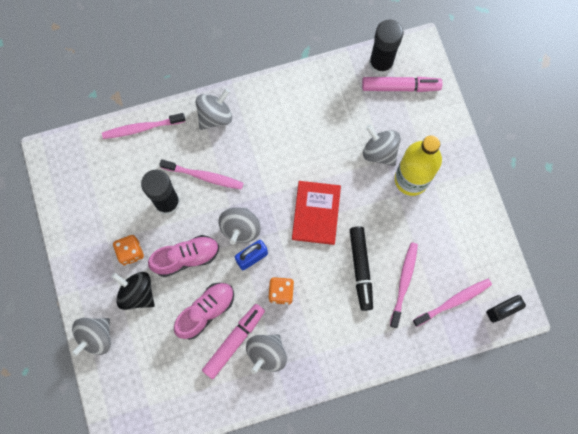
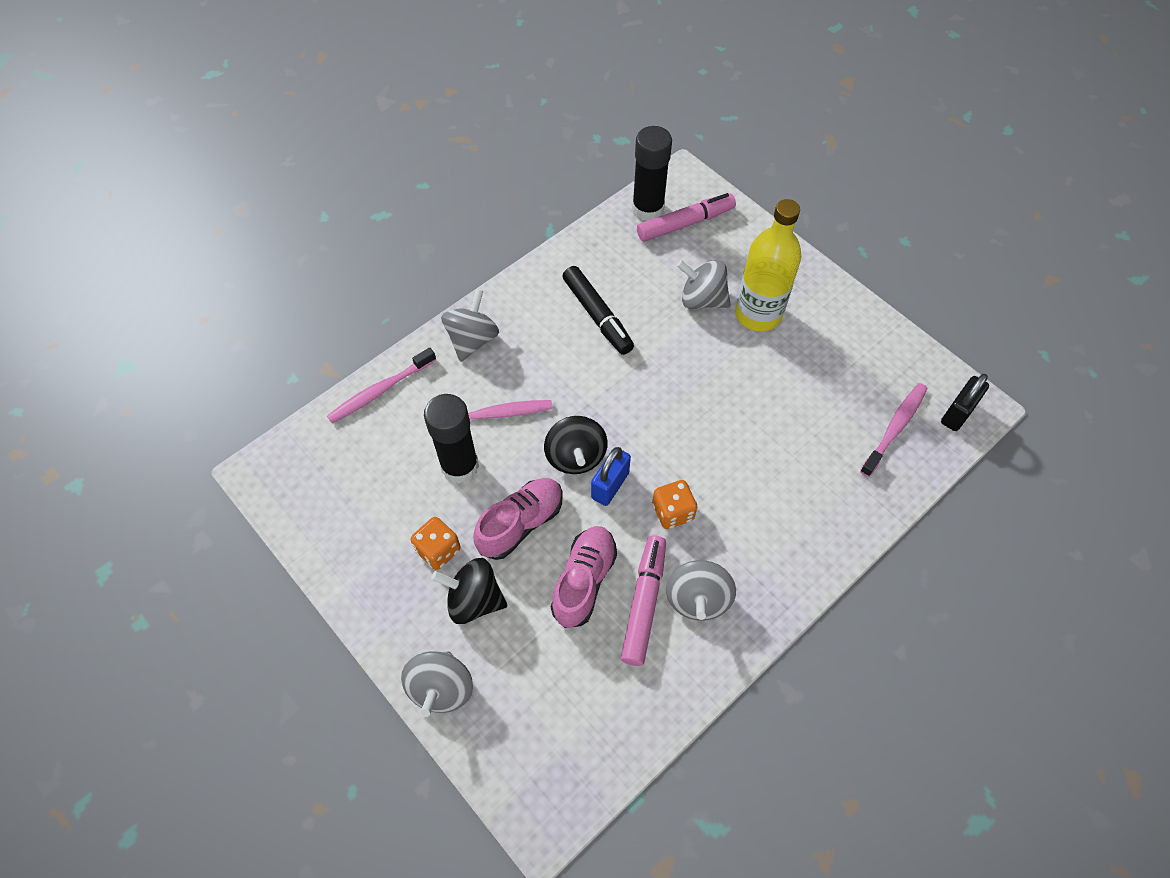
camera: 25 degrees left, 15 degrees down
(240, 228) = (575, 456): grey spinning top -> black spinning top
(316, 213) = (664, 398): red book -> none
(361, 269) = (758, 439): black marker -> black marker (597, 315)
(404, 283) = (821, 433): pink toothbrush -> none

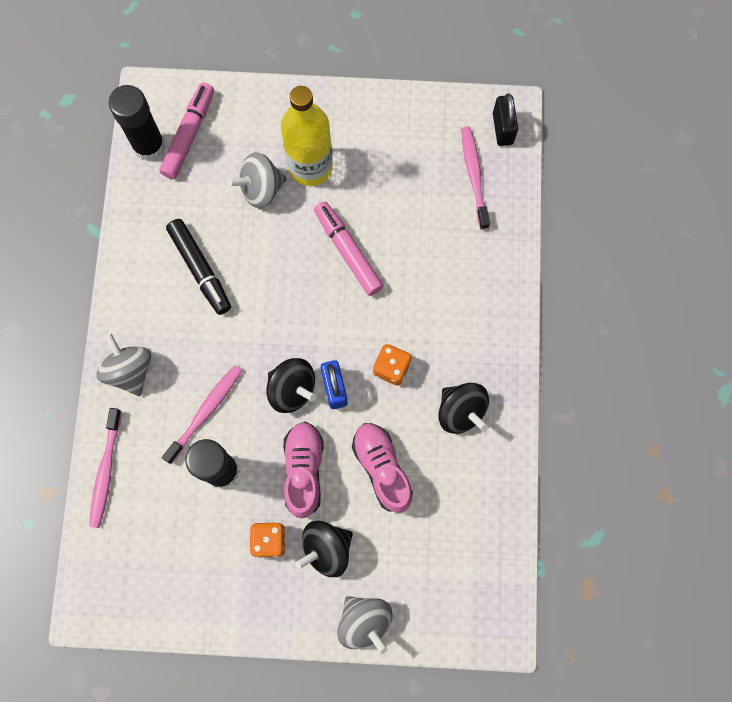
camera: 45 degrees left, 15 degrees up
(597, 315) = (200, 269): black marker -> black marker turned 45 degrees clockwise
(643, 603) = (431, 446): pink marker -> pink marker (348, 252)
(697, 599) = (460, 411): grey spinning top -> black spinning top

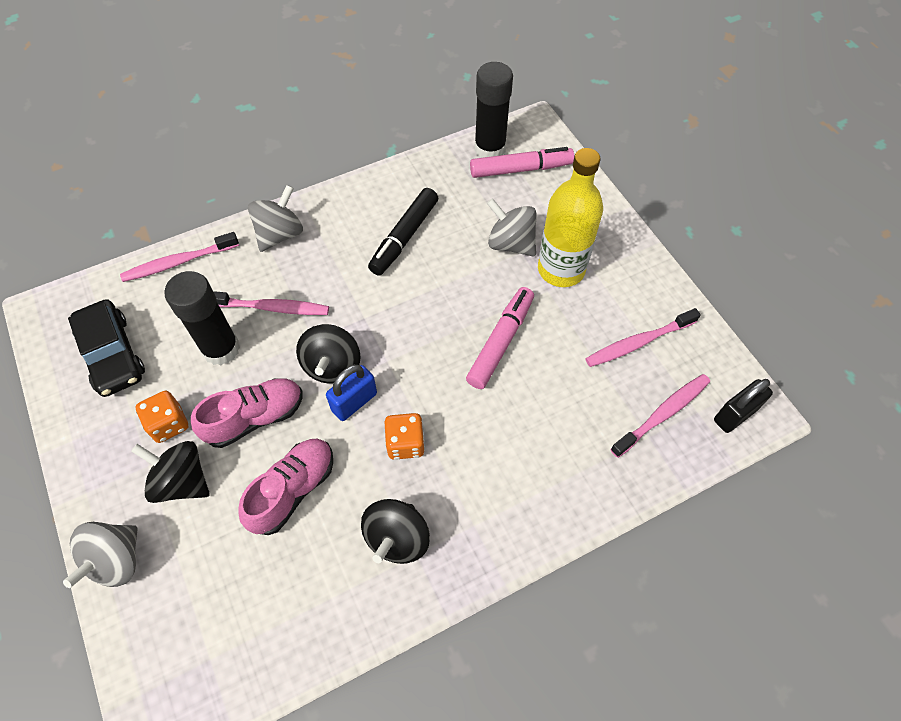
camera: 60 degrees right, 15 degrees down
(172, 563) = (112, 354): none -> black car
(409, 153) = (638, 342): none -> pink toothbrush

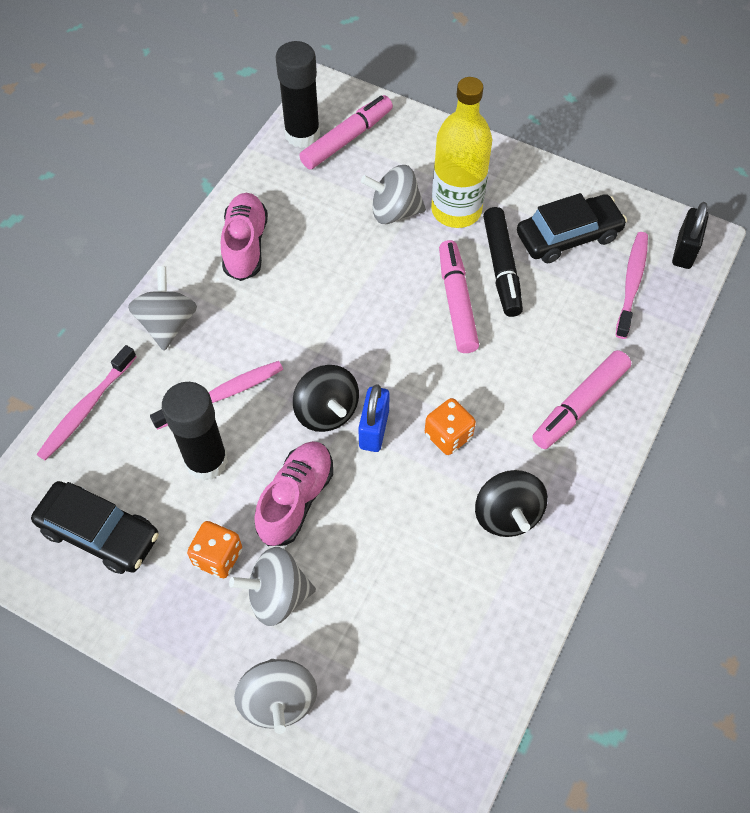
camera: 35 degrees left, 0 degrees up
(182, 481) = (277, 596): black spinning top -> grey spinning top
(293, 490) = (385, 536): pink shoe -> pink shoe (245, 245)
(404, 237) = (292, 259): black marker -> black marker (501, 267)
(532, 488) = (580, 405): none -> pink marker
(638, 342) = (568, 236): pink toothbrush -> black car

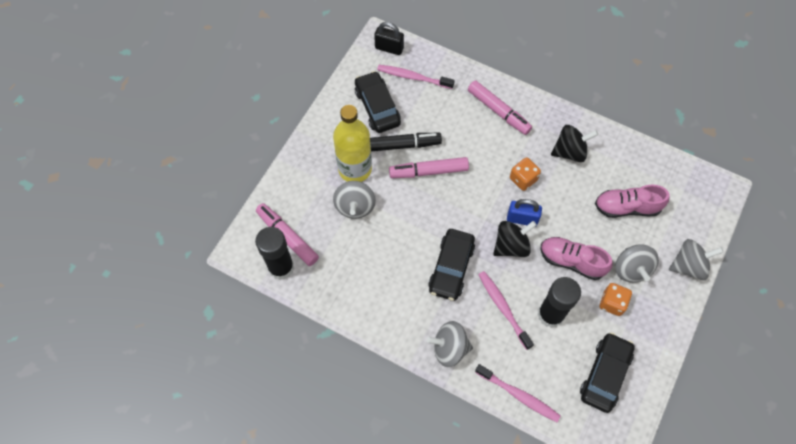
camera: 90 degrees left, 5 degrees up
(245, 245) = (383, 301): pink shoe -> pink shoe (627, 207)
(292, 328) = (451, 268): none -> black car

